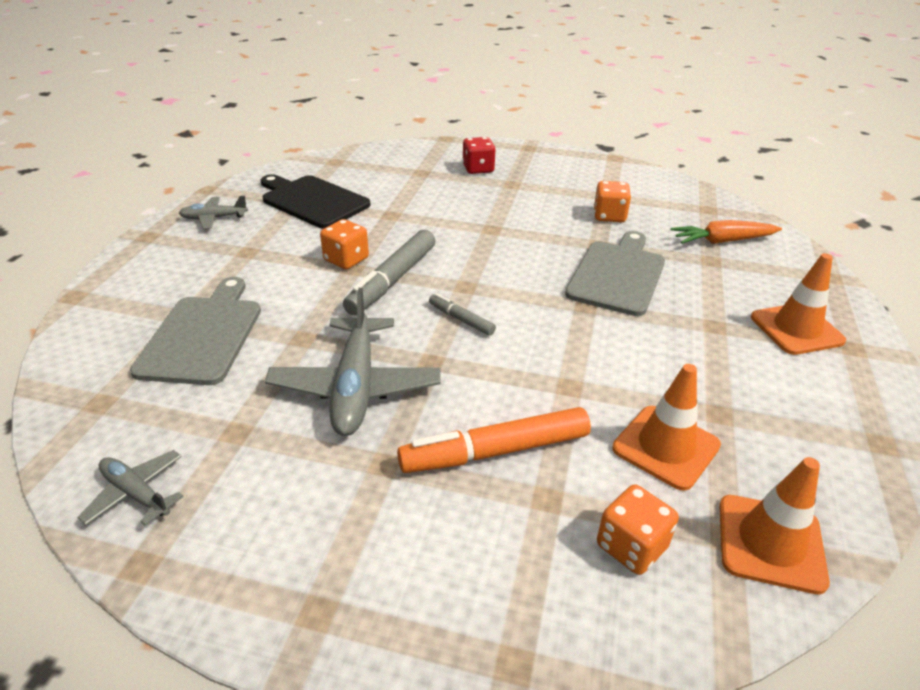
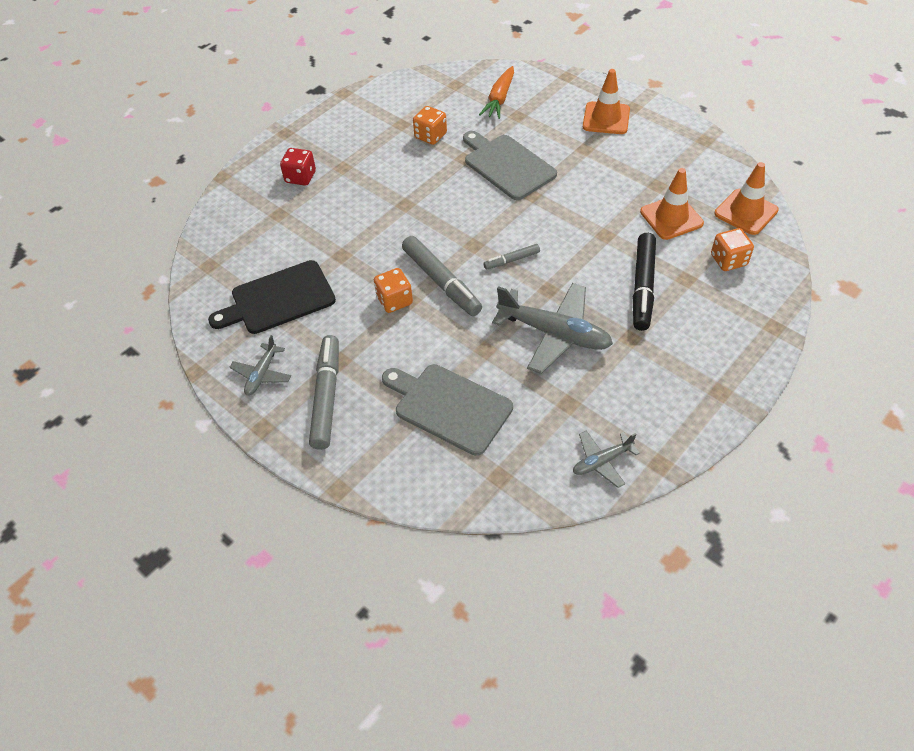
camera: 60 degrees left, 15 degrees up
(196, 257) = (326, 396): none -> grey marker
(495, 451) = (643, 287): orange marker -> black marker

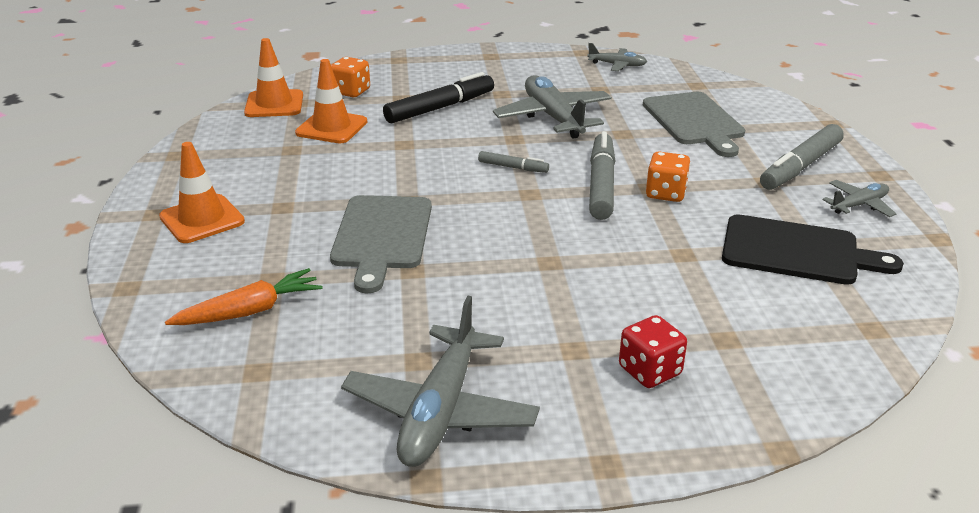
camera: 140 degrees left, 20 degrees down
(367, 113) = (440, 410): none -> grey plane
(430, 136) = (407, 319): orange dice -> none

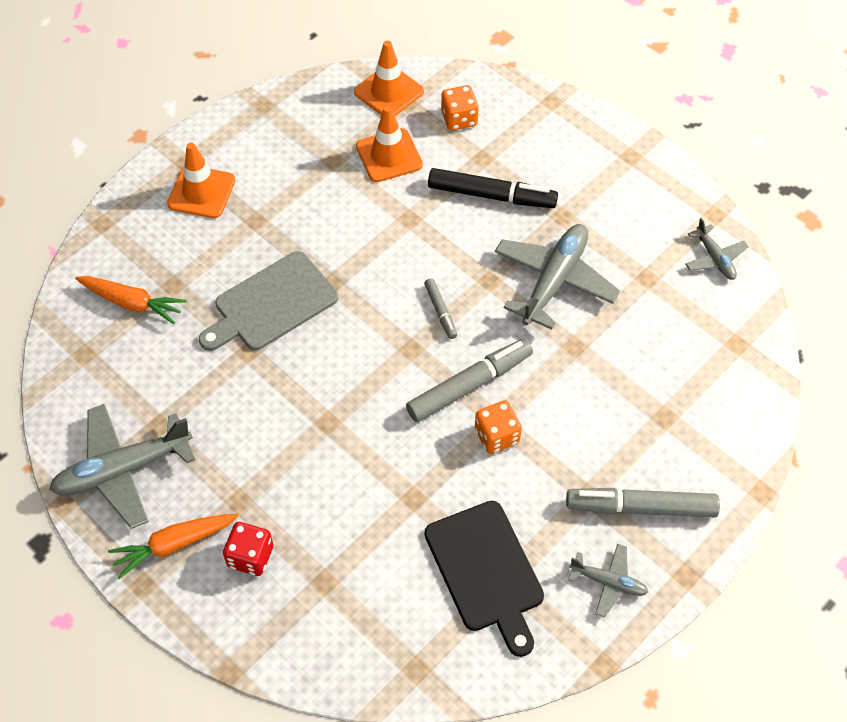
camera: 50 degrees right, 25 degrees up
(579, 417) = (174, 545): none -> orange carrot
(694, 121) = (653, 384): grey cutting board -> none

